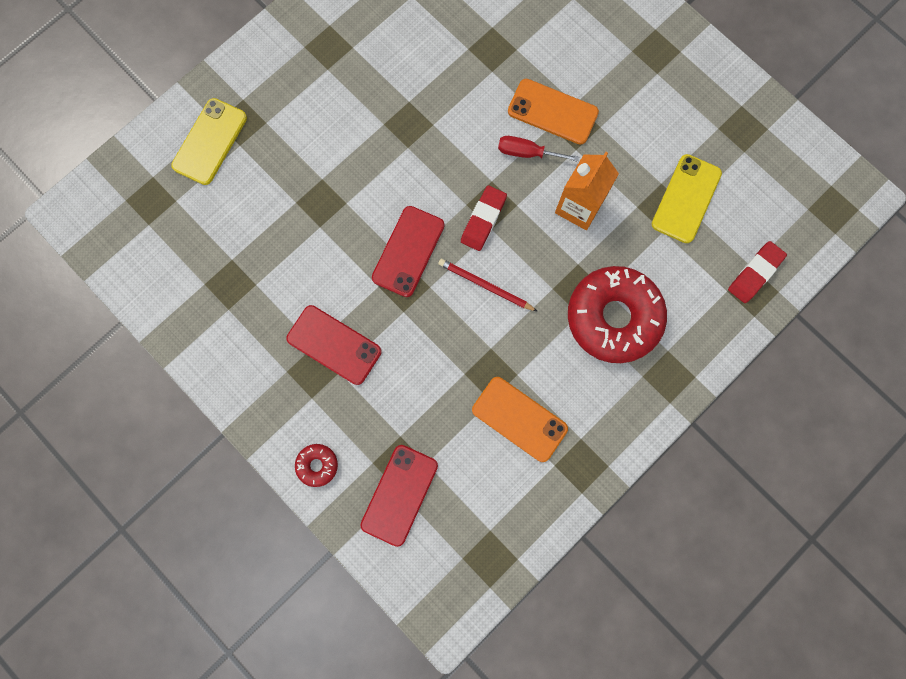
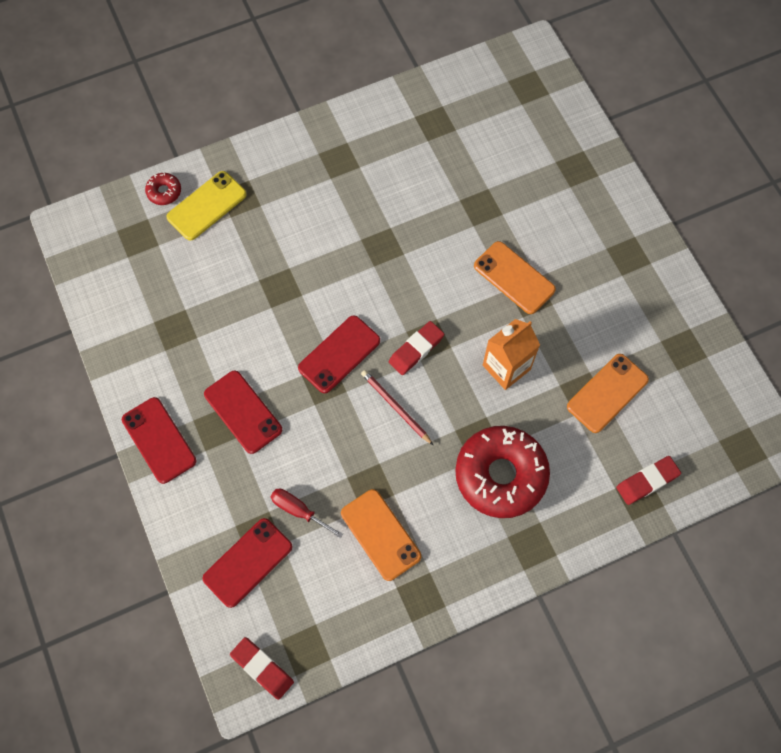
camera: 20 degrees right, 10 degrees down
(260, 404) = (159, 440): none -> red phone
(317, 465) = (187, 510): red donut -> red donut (164, 192)
(455, 593) = (262, 668): none -> red eraser
(527, 153) = (477, 305): red screwdriver -> red screwdriver (299, 510)
(686, 199) = (607, 393): yellow phone -> orange phone

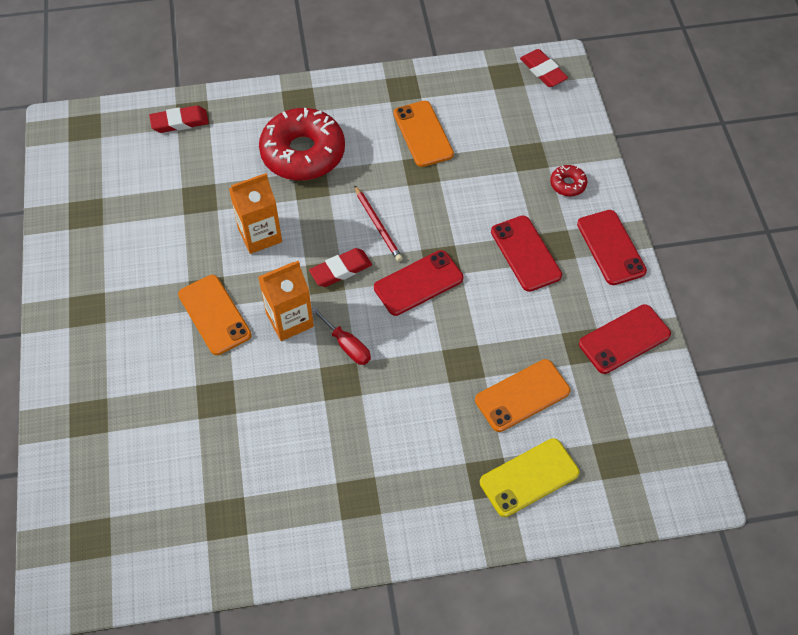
camera: 165 degrees left, 10 degrees down
(164, 192) = (578, 509): red donut -> red donut (568, 184)
(248, 562) = (542, 139): red phone -> red phone (624, 339)
(299, 510) = (490, 165): red screwdriver -> red screwdriver (347, 345)
(445, 289) = (290, 320): none -> orange carton
(607, 393) = (177, 193): orange phone -> orange phone (522, 395)

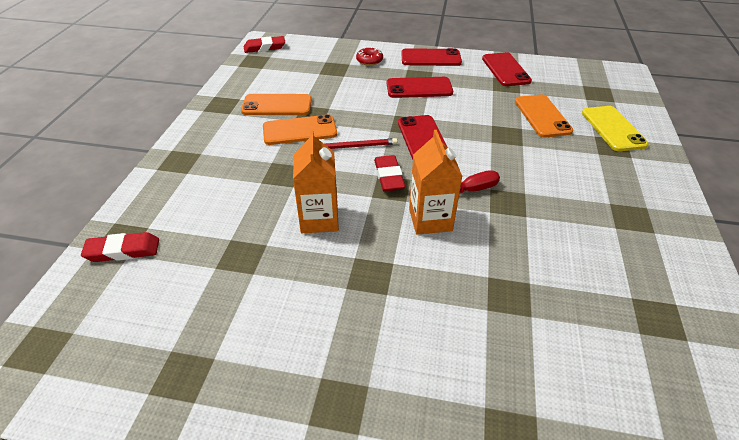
camera: 70 degrees left, 15 degrees down
(180, 122) = (123, 251): red eraser -> red eraser turned 75 degrees clockwise
(214, 315) = (401, 274): orange phone -> orange phone (300, 130)
(303, 153) = (242, 171): red donut -> none

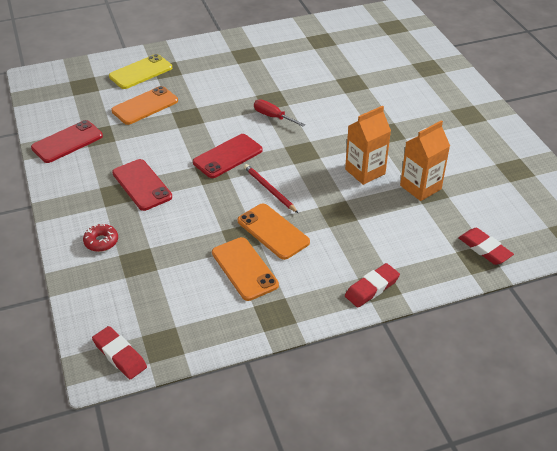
camera: 120 degrees left, 0 degrees up
(389, 176) = (291, 157): red eraser -> red eraser (372, 288)
(430, 220) = (319, 125): orange carton -> orange carton (420, 187)
(431, 58) = (68, 197): red phone -> none

